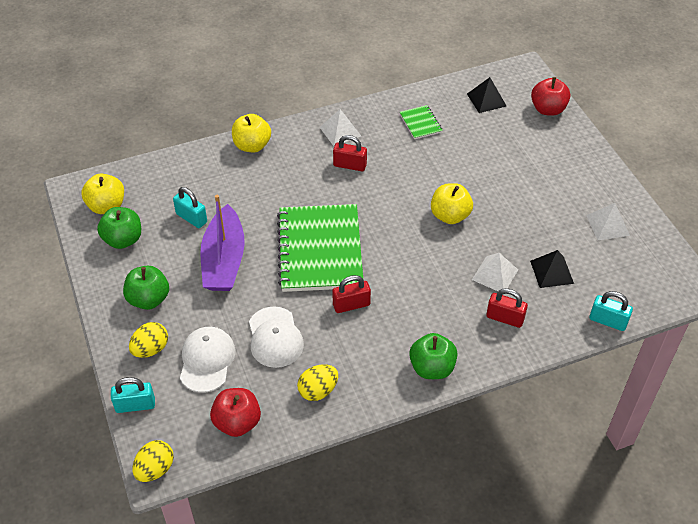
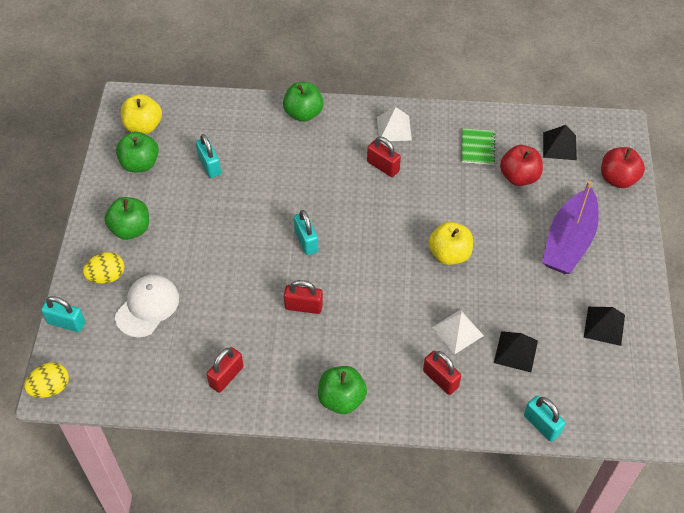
camera: 25 degrees right, 5 degrees up
(224, 260) = (215, 217): purple boat -> purple boat (568, 241)
(237, 422) = (141, 375): red apple -> red apple (519, 177)
(252, 145) = (303, 113): yellow apple -> green apple
(275, 337) = (218, 310): white cap -> none
(318, 391) = (226, 376): yellow egg -> red padlock
(320, 250) = (306, 241): green notebook -> turquoise padlock
(608, 225) = (604, 325): white pyramid -> black pyramid

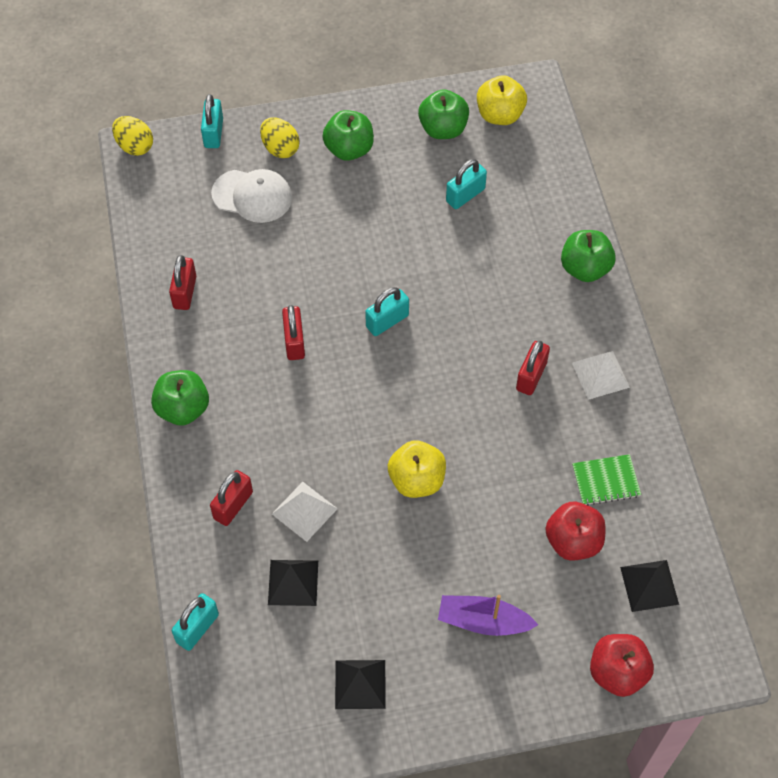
camera: 75 degrees right, 5 degrees up
(226, 376) = (185, 292): red padlock -> red padlock turned 75 degrees clockwise
(568, 241) = (483, 621): purple boat -> purple boat, size x0.65

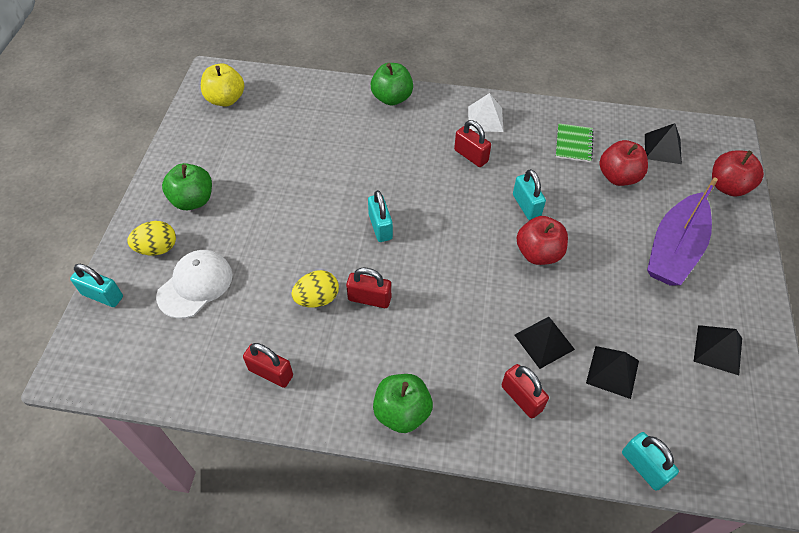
camera: 70 degrees left, 5 degrees down
(135, 146) = (68, 369): yellow egg -> yellow egg (317, 299)
(304, 511) = (544, 342): white pyramid -> black pyramid
(416, 480) = (538, 253): yellow apple -> red apple
(443, 129) = (215, 135): green apple -> none
(465, 195) = (287, 142): turquoise padlock -> turquoise padlock (526, 206)
(483, 621) = (674, 250): purple boat -> purple boat, size x1.53

